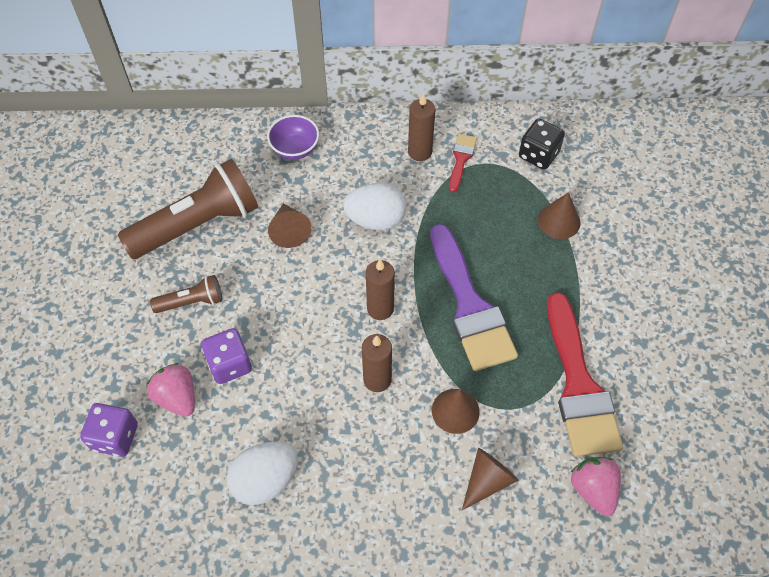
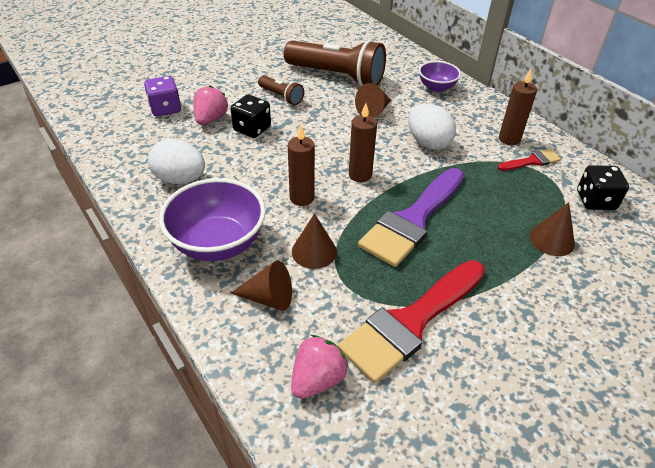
camera: 55 degrees right, 15 degrees down
(229, 364) = (252, 129): purple dice -> black dice
(390, 489) = (218, 243): none -> purple bowl

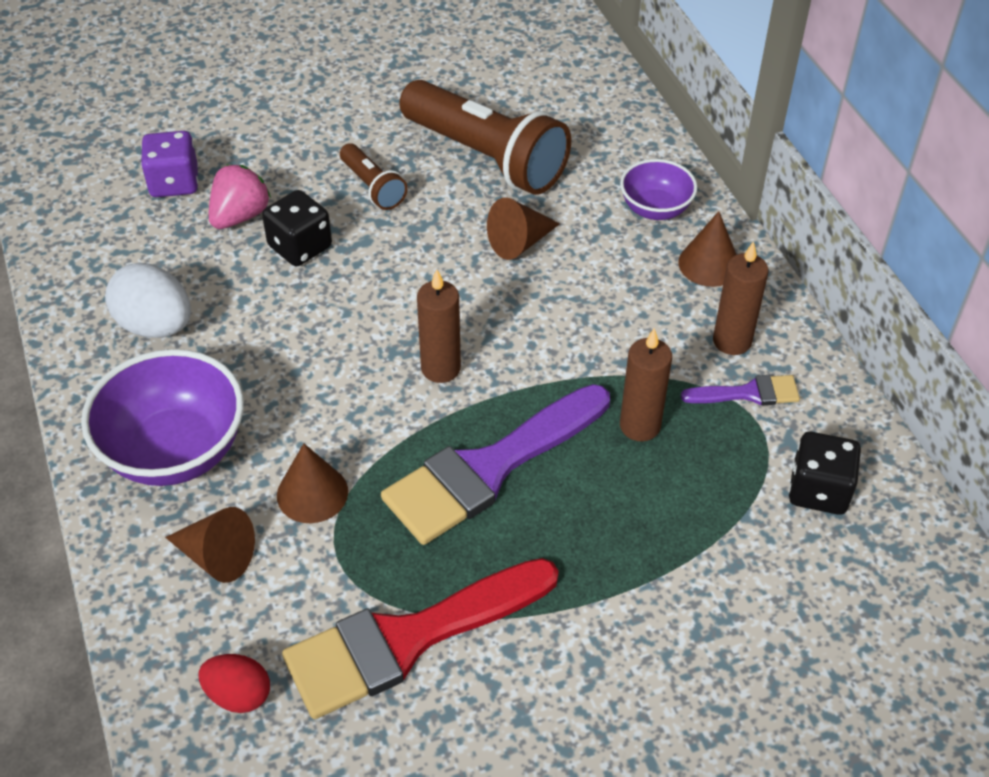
camera: 15 degrees right, 5 degrees up
(302, 198) = (330, 395): brown candle -> brown candle (640, 426)
(317, 379) = (238, 695): pink strawberry -> red egg
(428, 143) = (584, 324): white egg -> none
(532, 161) = (748, 393): red brush -> purple brush
(552, 240) = (701, 548): brown cone -> brown cone (709, 264)

